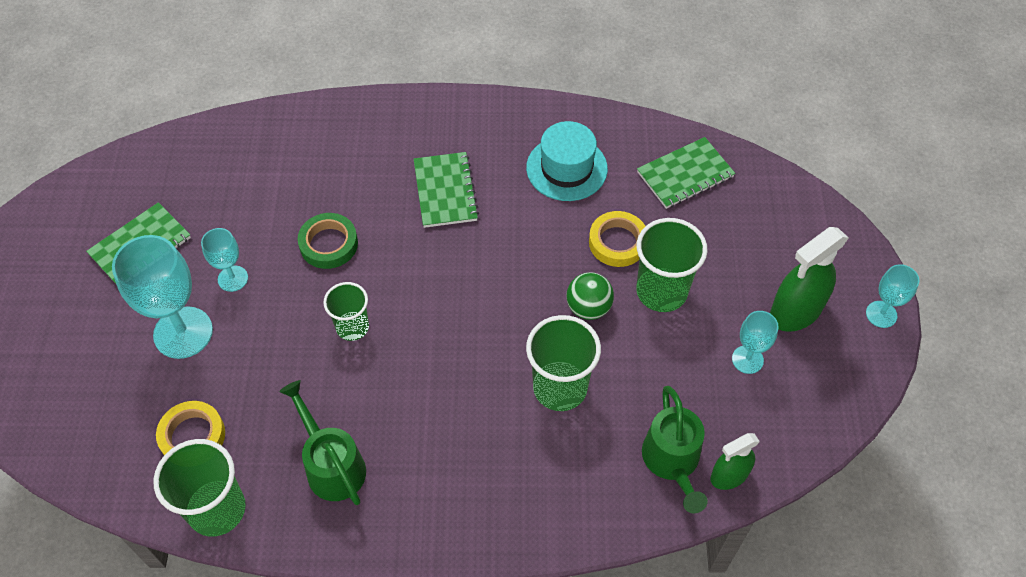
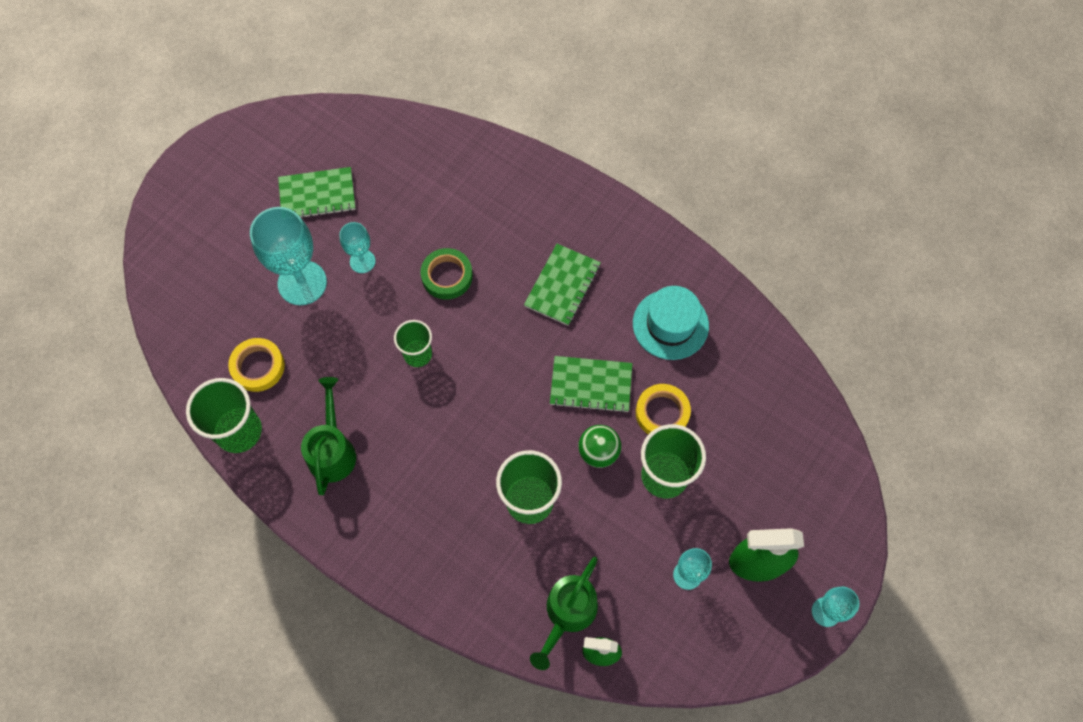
camera: 35 degrees right, 10 degrees up
(685, 174) = (762, 390): green notebook -> green notebook (591, 385)

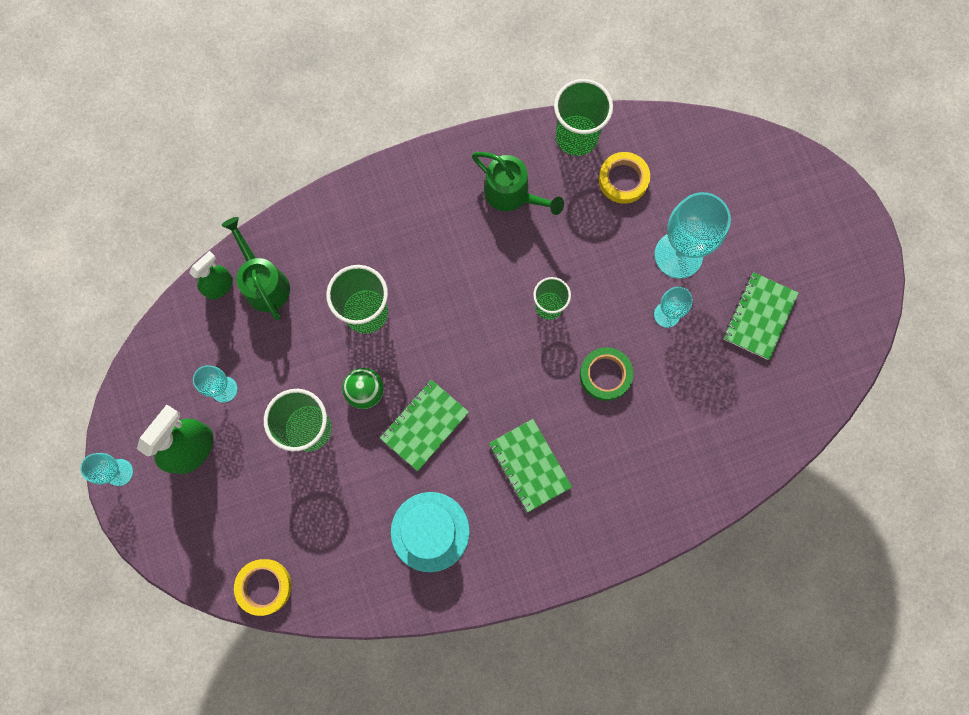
camera: 125 degrees right, 10 degrees up
(662, 413) = (360, 465): yellow tape -> yellow tape (264, 586)

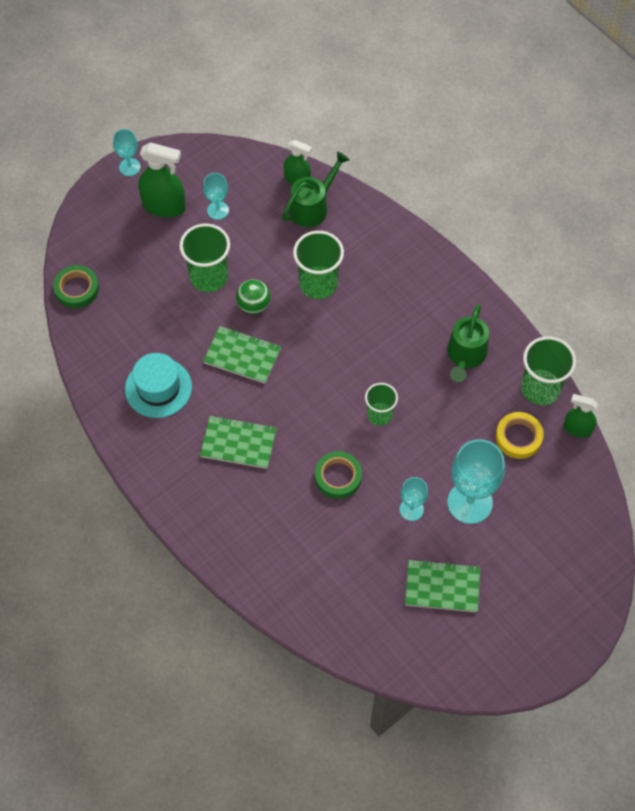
camera: 70 degrees right, 15 degrees down
(264, 586) = (77, 289): yellow tape -> green tape
(529, 465) = (238, 443): green notebook -> green notebook turned 60 degrees clockwise
(633, 120) = (577, 429): none -> green spray bottle

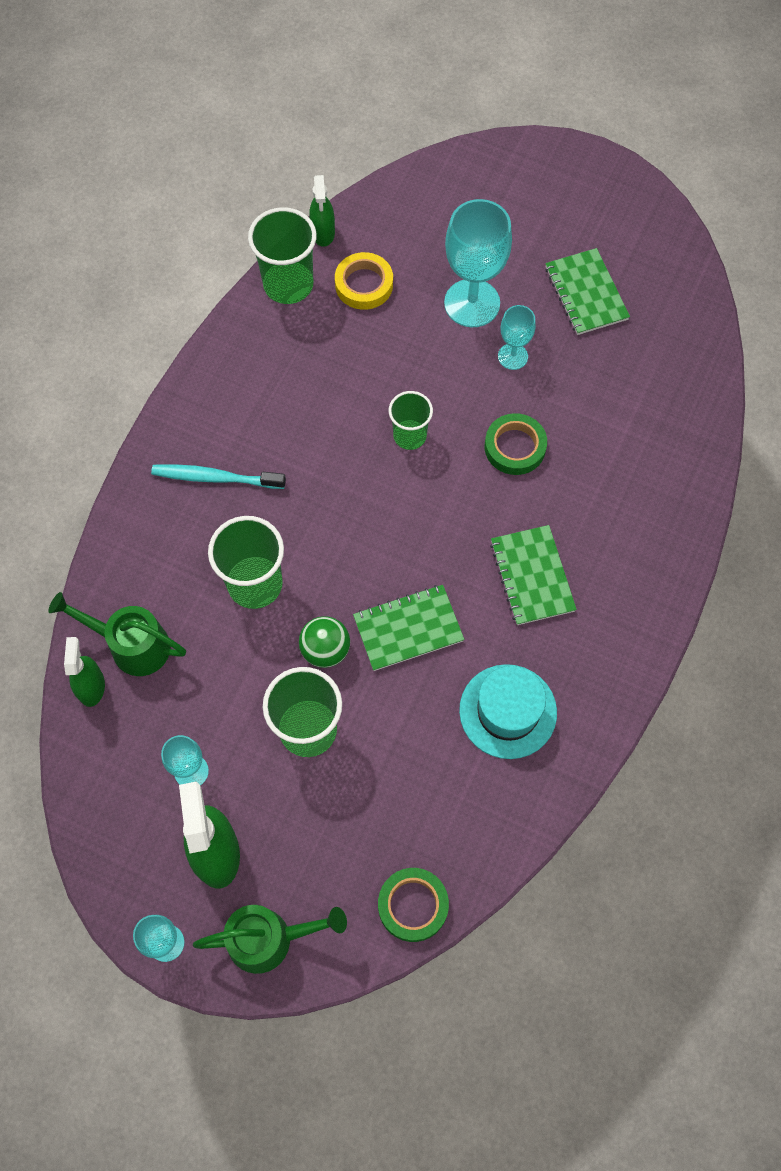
camera: 115 degrees left, 5 degrees up
(242, 356) = (408, 629): green notebook -> green notebook turned 75 degrees clockwise
(405, 289) = (215, 478): none -> turquoise toothbrush
(465, 356) = (282, 375): green watering can -> green watering can (270, 938)

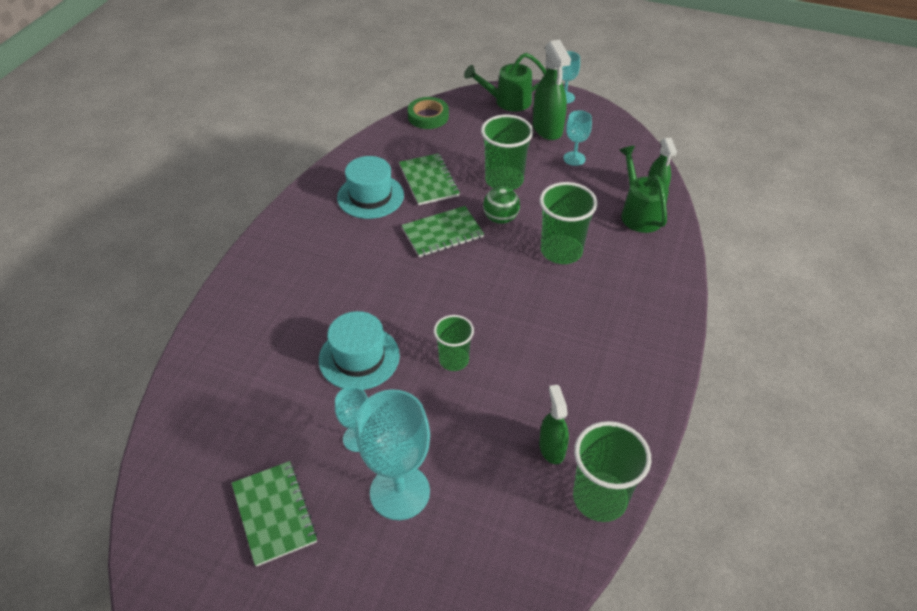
camera: 175 degrees right, 20 degrees down
(131, 645) = (638, 213): green watering can -> green watering can turned 120 degrees counterclockwise
(215, 478) = (615, 316): turquoise toothbrush -> none
(323, 232) = (576, 567): green spray bottle -> green spray bottle (552, 448)
(364, 284) = (518, 504): yellow tape -> none
(515, 447) = (359, 357): green tape -> turquoise hat
(532, 576) = (349, 269): green notebook -> green notebook (429, 181)

